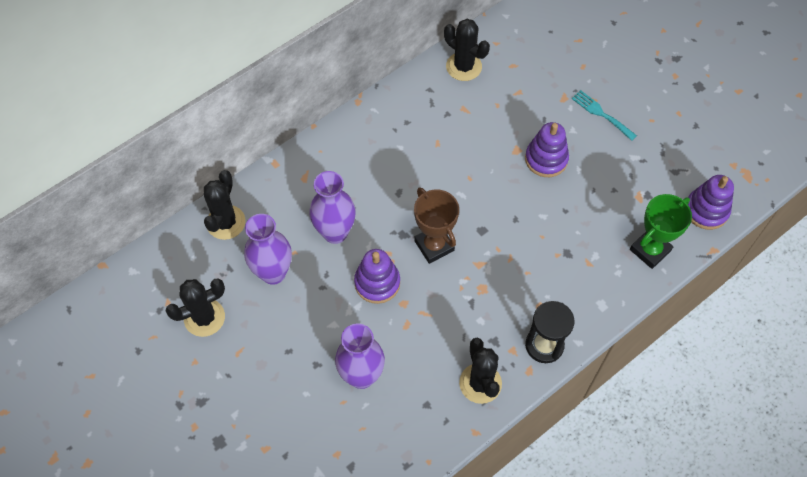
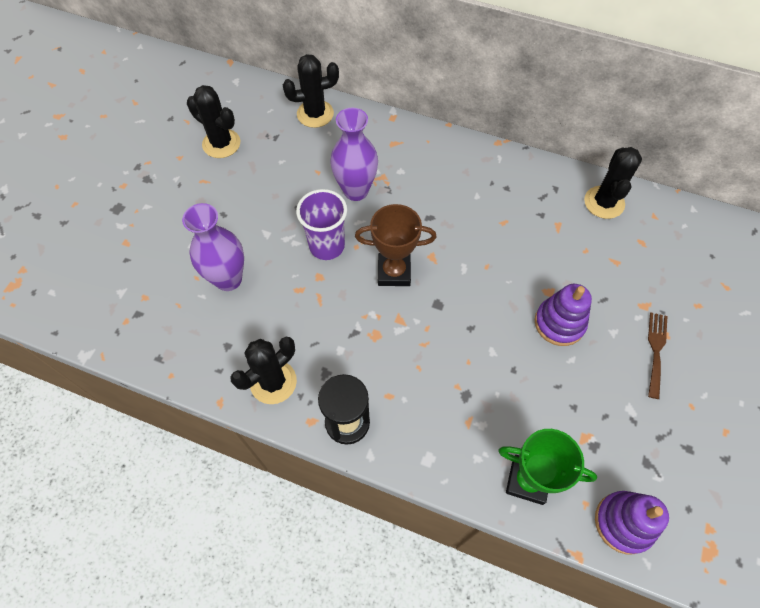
camera: 60 degrees right, 0 degrees up
(273, 273) = (289, 167): purple vase -> none
(377, 283) = (327, 246): purple stacking toy -> purple cup
(434, 245) = (394, 272): brown trophy -> brown trophy turned 60 degrees clockwise
(601, 114) = (656, 350): turquoise fork -> brown fork

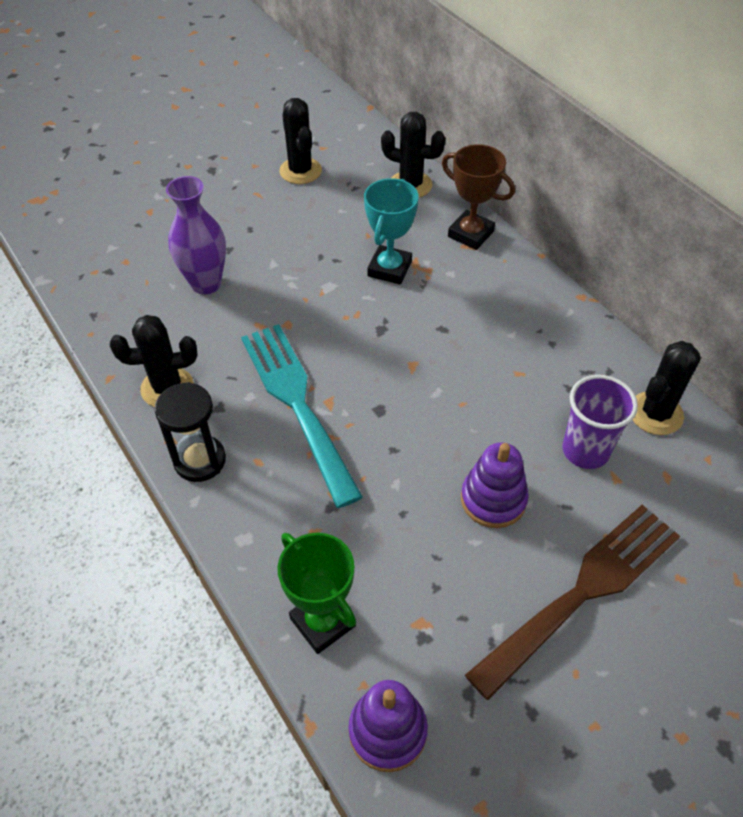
camera: 35 degrees right, 10 degrees down
(327, 246) = (318, 302): purple cup -> purple cup (585, 451)
(356, 190) = (389, 269): purple vase -> turquoise trophy
(378, 334) = (297, 403): none -> turquoise fork
(394, 272) = (361, 358): brown trophy -> brown trophy (470, 234)
(656, 350) = (583, 591): brown fork -> brown fork, size x2.15

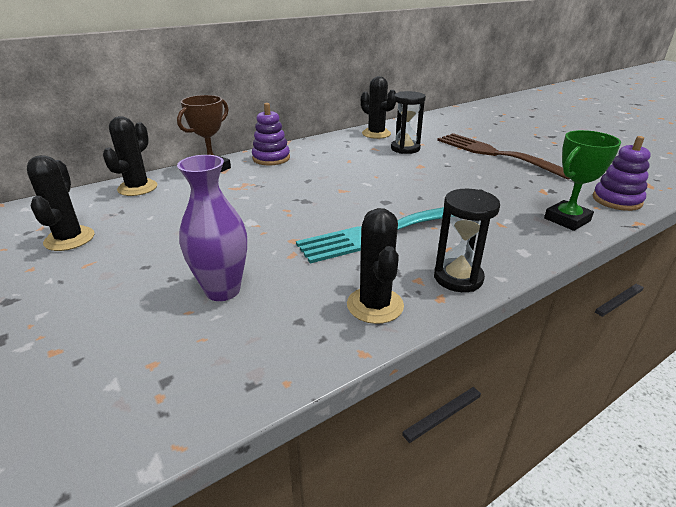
camera: 90 degrees left, 20 degrees down
(300, 171) = (69, 239): black cactus -> black cactus turned 75 degrees counterclockwise
(389, 269) = (238, 197): turquoise trophy -> none
(493, 499) = (448, 170): purple stacking toy -> purple stacking toy (271, 158)
(585, 451) = (405, 148): purple cup -> black hourglass

